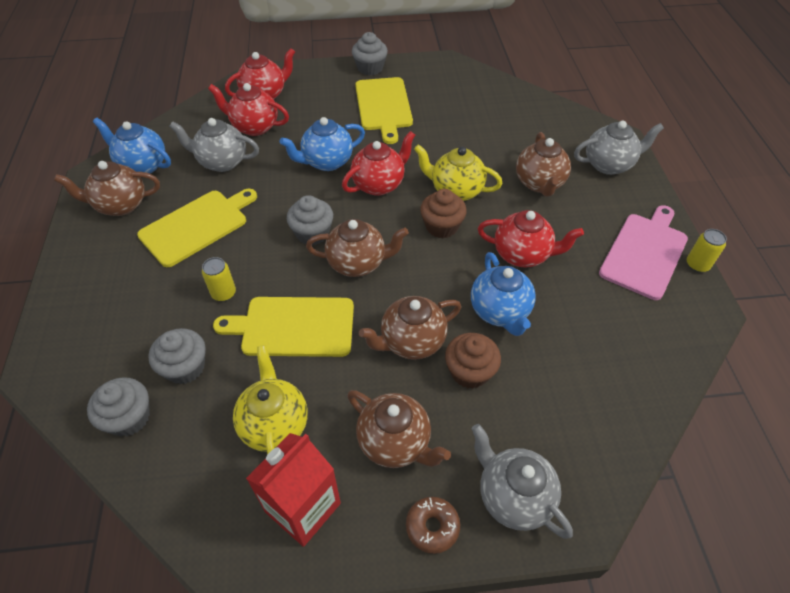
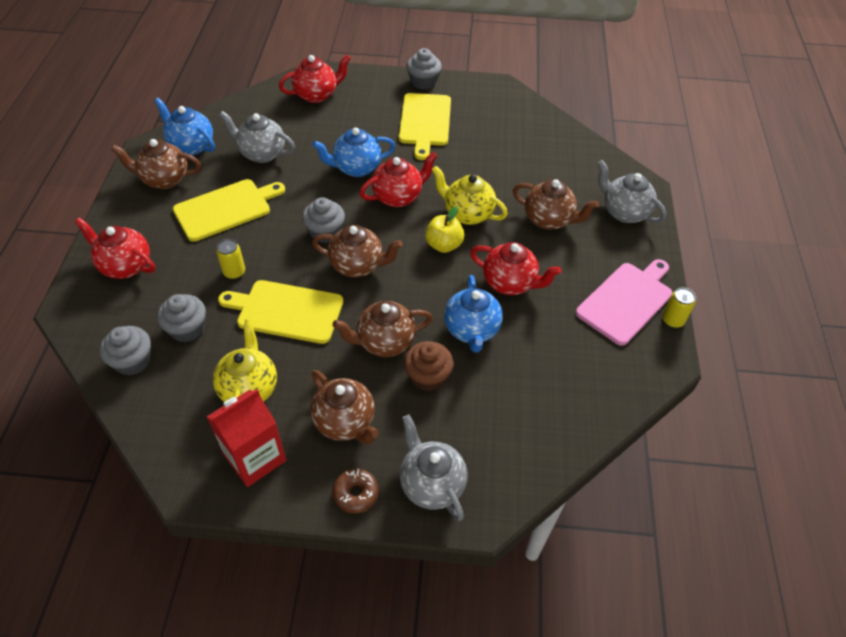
camera: 10 degrees right, 0 degrees up
(254, 127) = (299, 124): red teapot -> red teapot (125, 266)
(441, 226) = (444, 245): brown cupcake -> yellow apple
(539, 184) = (549, 220): brown teapot -> brown teapot turned 75 degrees counterclockwise
(609, 164) = (624, 212): grey teapot -> grey teapot turned 135 degrees counterclockwise

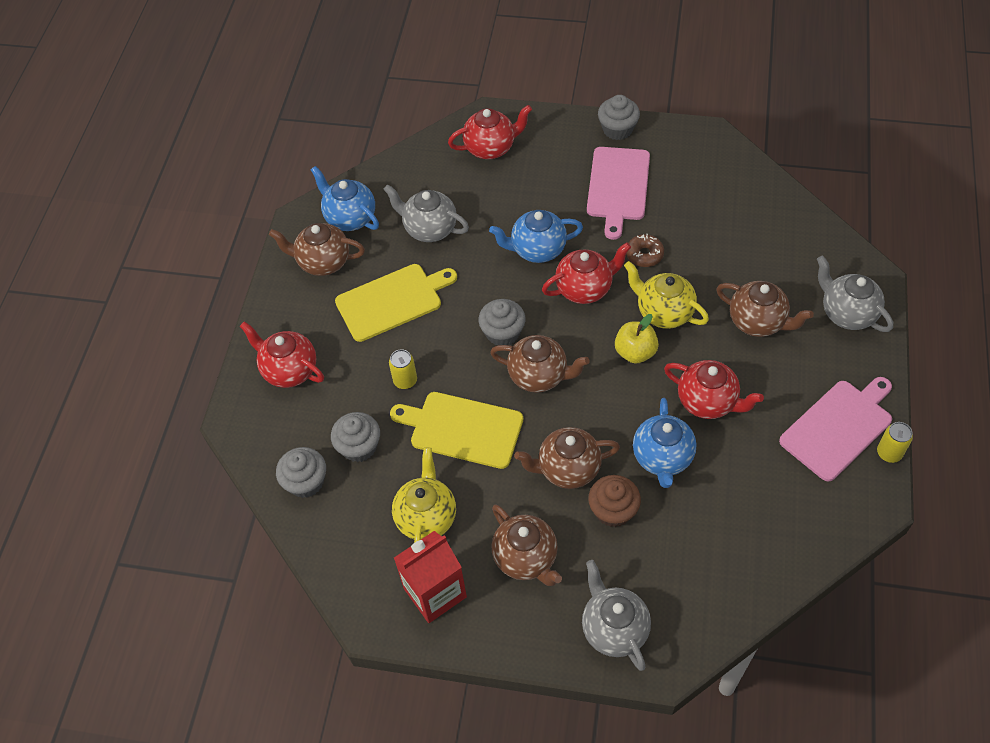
camera: 10 degrees right, 5 degrees up
(356, 493) = (537, 635): brown donut -> brown donut (644, 254)
(425, 122) = (618, 187): yellow cutting board -> pink cutting board

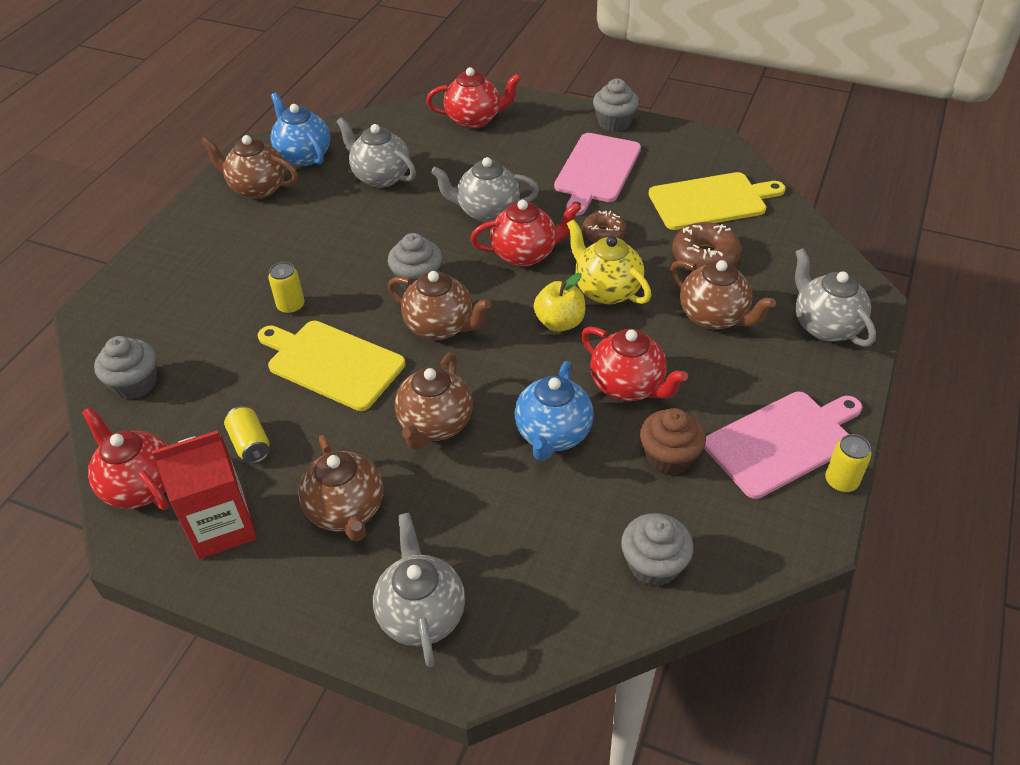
camera: 10 degrees right, 10 degrees down
(289, 370) = (173, 276): red teapot -> red teapot (140, 486)
(359, 447) = (210, 360): grey cupcake -> grey cupcake (653, 564)
(392, 301) = (312, 232): yellow cutting board -> yellow cutting board (711, 201)
(426, 517) = (250, 444): yellow teapot -> yellow can
(537, 250) = (487, 211): blue teapot -> grey teapot
(567, 469) = (435, 425): brown teapot -> brown teapot turned 75 degrees counterclockwise
(613, 510) = (472, 479): brown cupcake -> brown cupcake (669, 457)
(735, 263) = (705, 257): none -> brown donut

